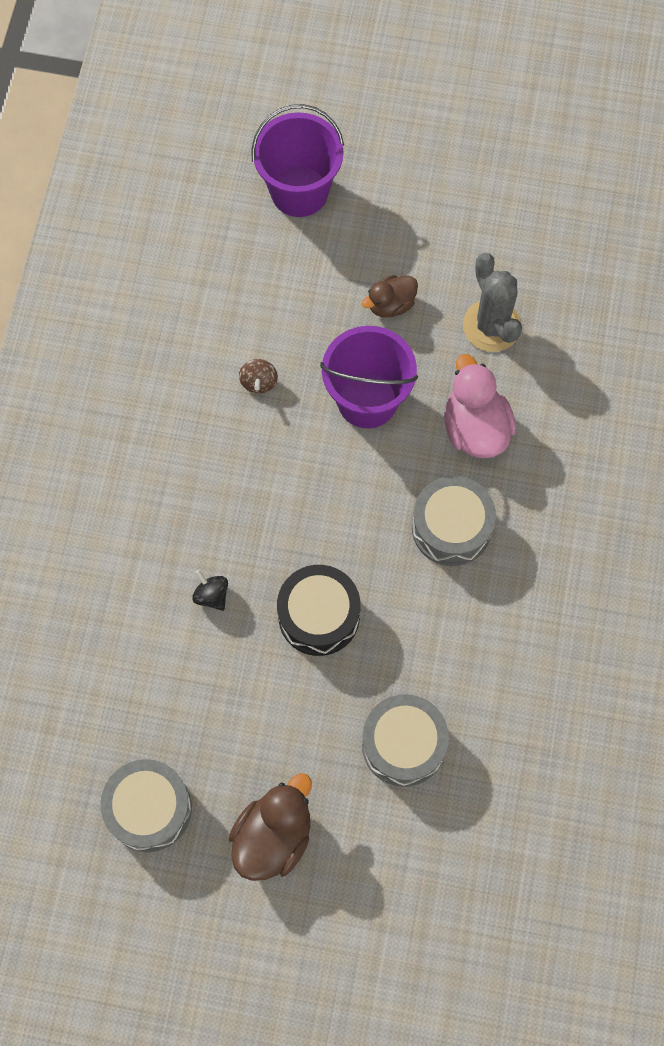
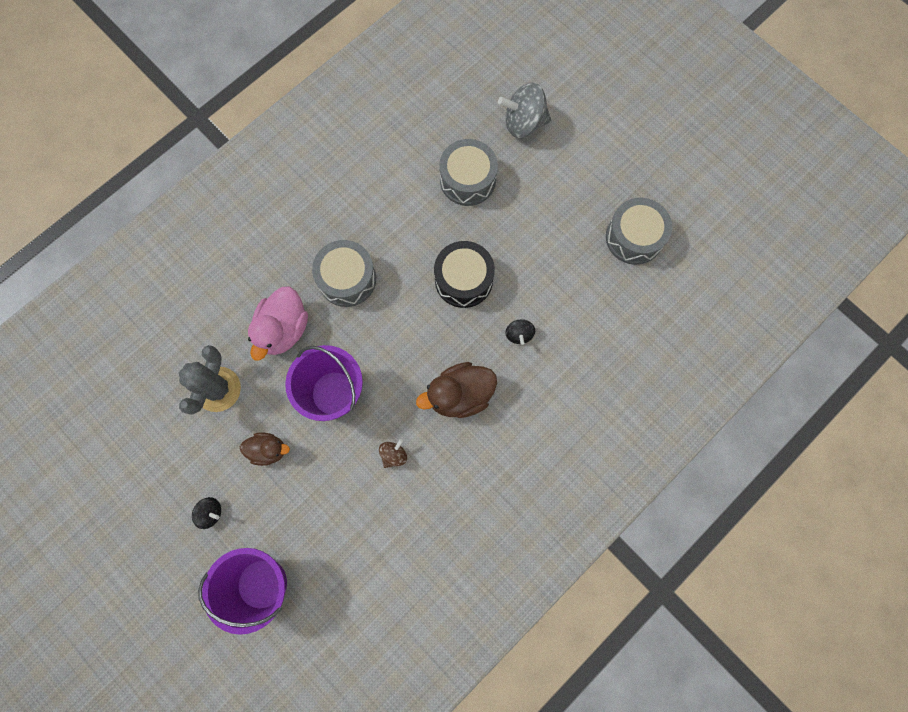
camera: 145 degrees left, 5 degrees up
(273, 836) = (573, 180): brown duck -> brown duck (460, 395)
(389, 874) = (524, 123): none -> grey spinning top
(399, 216) = (210, 513): none -> black spinning top

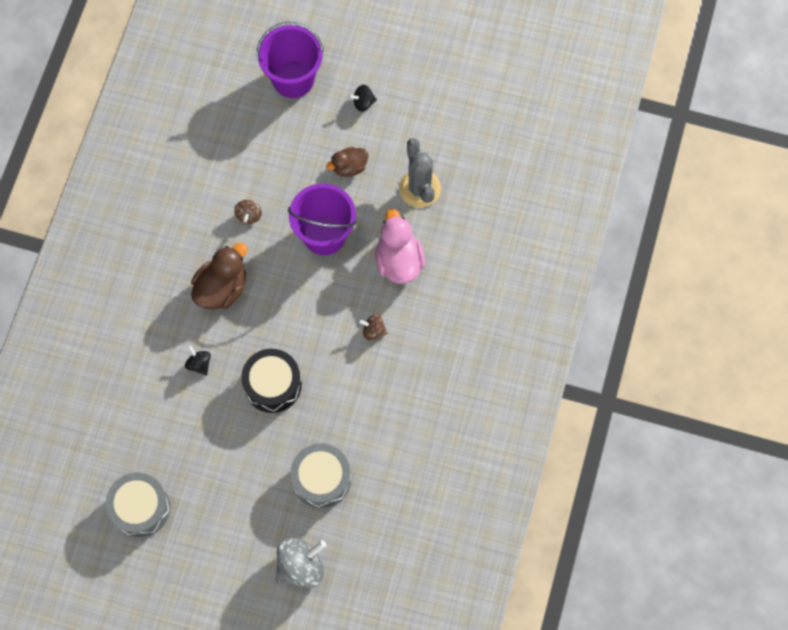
camera: 150 degrees right, 5 degrees down
(347, 279) = (373, 330): grey drum -> brown spinning top

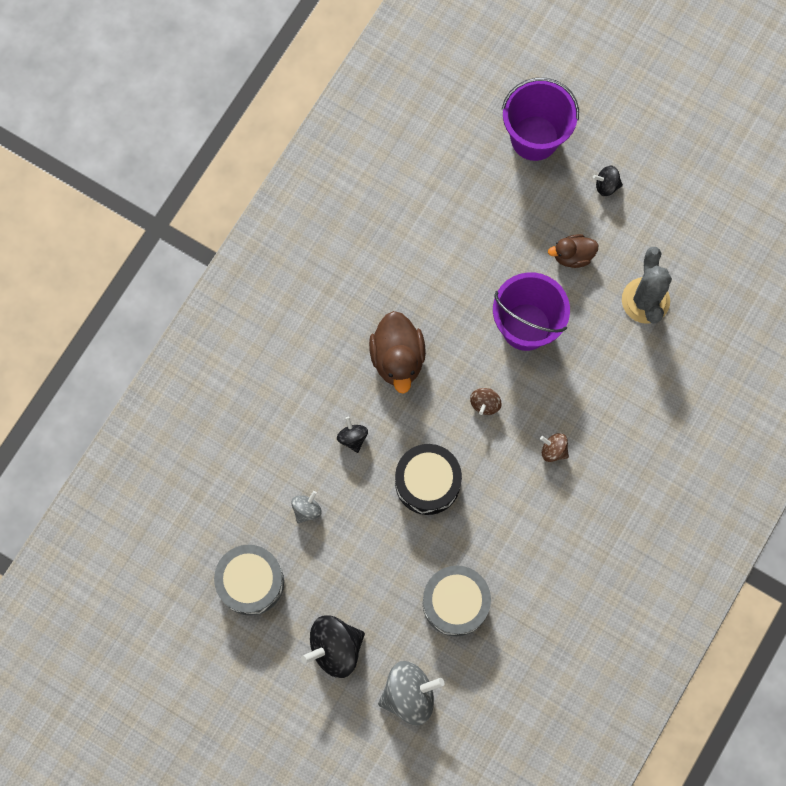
camera: 15 degrees right, 5 degrees up
(174, 434) = (306, 509): none -> grey spinning top
(222, 288) = (398, 358): brown duck -> brown duck turned 120 degrees clockwise
(227, 544) = (335, 648): none -> black spinning top
(249, 215) = (447, 283): brown spinning top -> brown spinning top (485, 403)
(399, 261) = (601, 378): pink duck -> none

